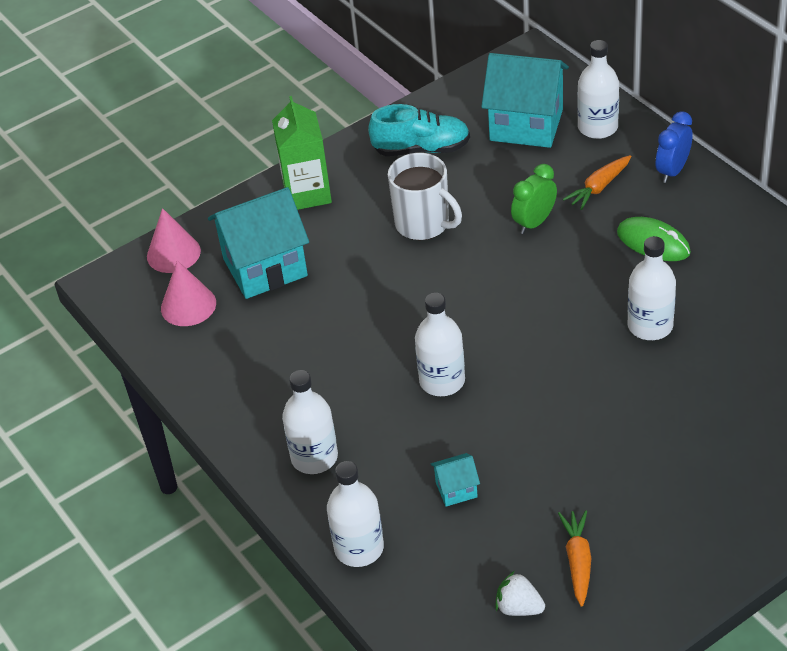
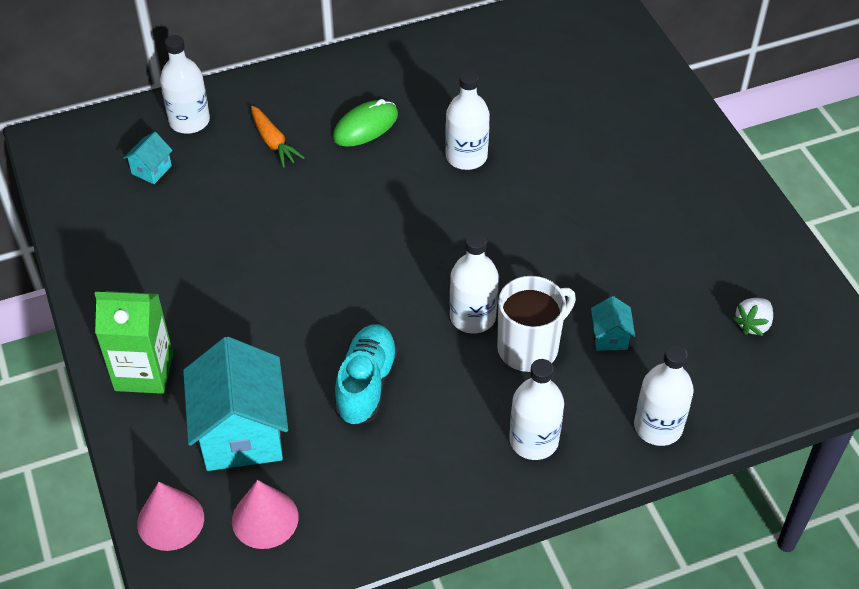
camera: 80 degrees left, 5 degrees up
(421, 149) = (135, 258): turquoise shoe -> turquoise shoe (366, 384)
(423, 224) = (249, 282): white mug -> white mug (529, 347)
(526, 125) = (151, 170): turquoise house -> turquoise house, size x0.44
(534, 223) = (295, 199): green clock -> none
(578, 561) = (713, 273): orange carrot -> none
(672, 171) = (280, 89): blue clock -> none

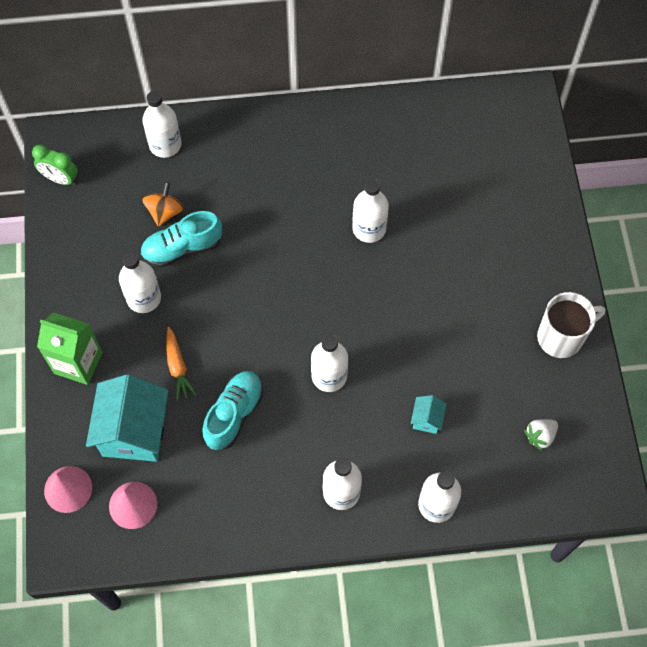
camera: 15 degrees right, 15 degrees up
(66, 180) = (60, 179): none -> green clock
(151, 170) = (125, 184): turquoise house -> none
(210, 188) = (165, 212): none -> orange spinning top
(210, 283) = (144, 298): none -> white bottle
(243, 221) = (182, 248): none -> turquoise shoe
(273, 142) = (224, 180): orange carrot -> orange carrot (178, 367)
(365, 126) = (299, 181): green mouse -> none
(529, 347) = (363, 413): white mug -> white mug (561, 337)

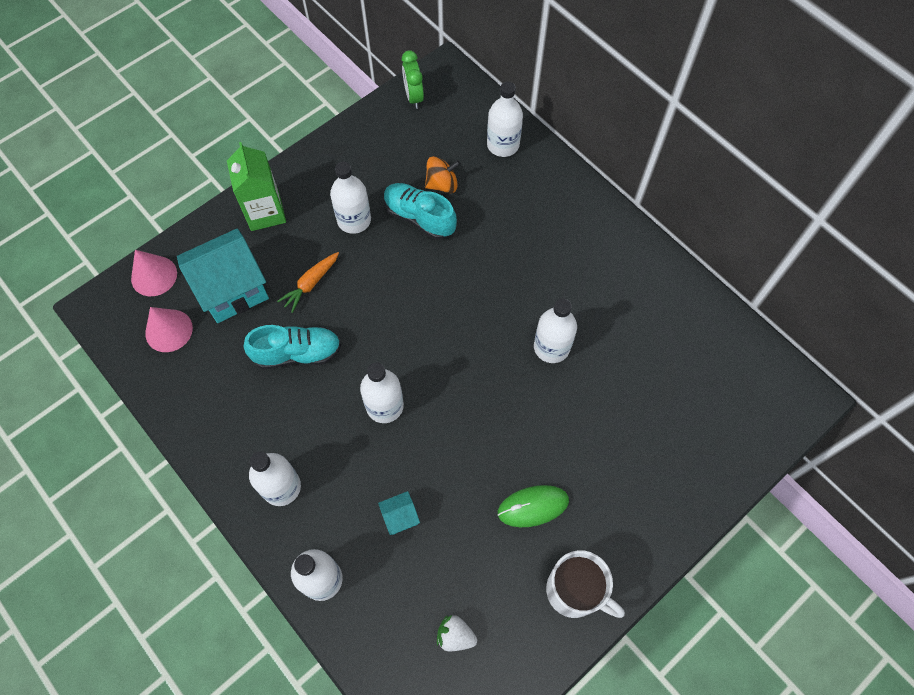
camera: 55 degrees right, 0 degrees up
(482, 323) = (533, 506): none -> green mouse

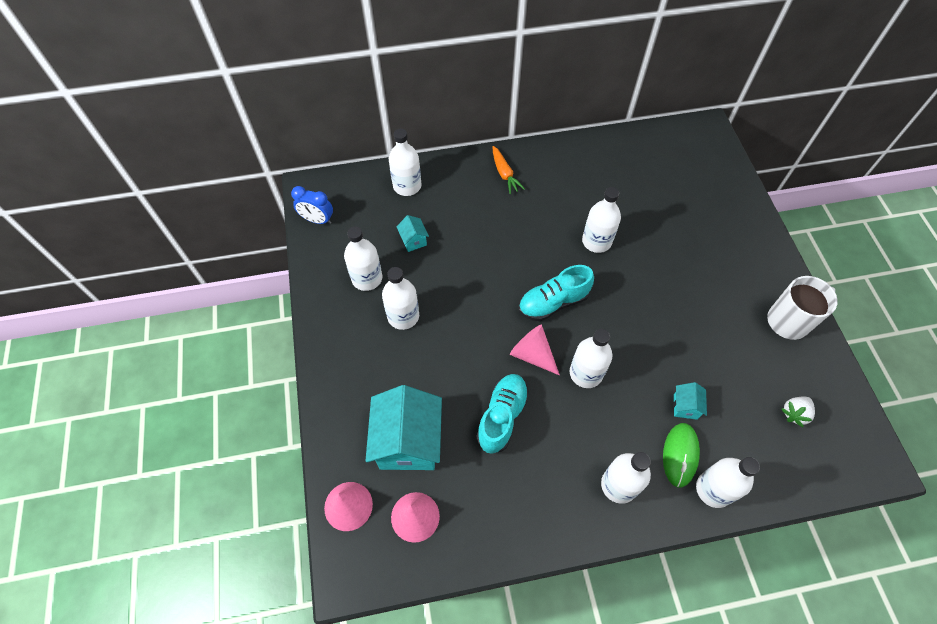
camera: 60 degrees left, 5 degrees down
(265, 212) = (347, 380): green carton -> none
(311, 284) = (442, 376): orange carrot -> orange carrot (504, 174)
(376, 170) = (367, 278): none -> white bottle
(378, 348) = (532, 354): none -> pink cone
(414, 97) = (317, 220): green clock -> blue clock
(419, 218) = (433, 270): turquoise shoe -> turquoise shoe (553, 302)
(442, 184) = (413, 240): orange spinning top -> turquoise house
(533, 506) = (715, 314): green mouse -> green mouse (680, 455)

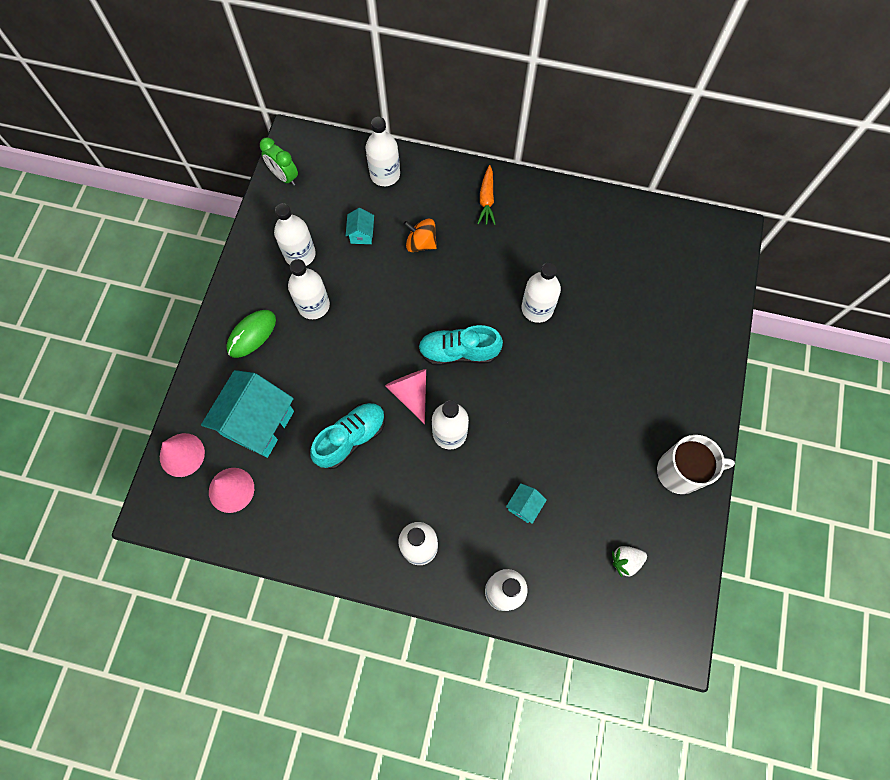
camera: 25 degrees right, 10 degrees up
(317, 220) = (284, 176): blue clock -> green clock
(469, 228) = (421, 243): none -> orange spinning top
(680, 455) = (491, 547): green mouse -> green mouse (252, 334)

